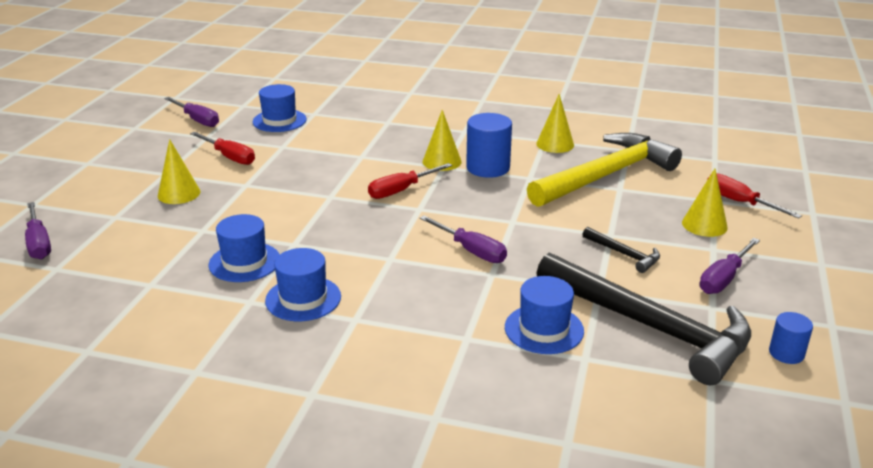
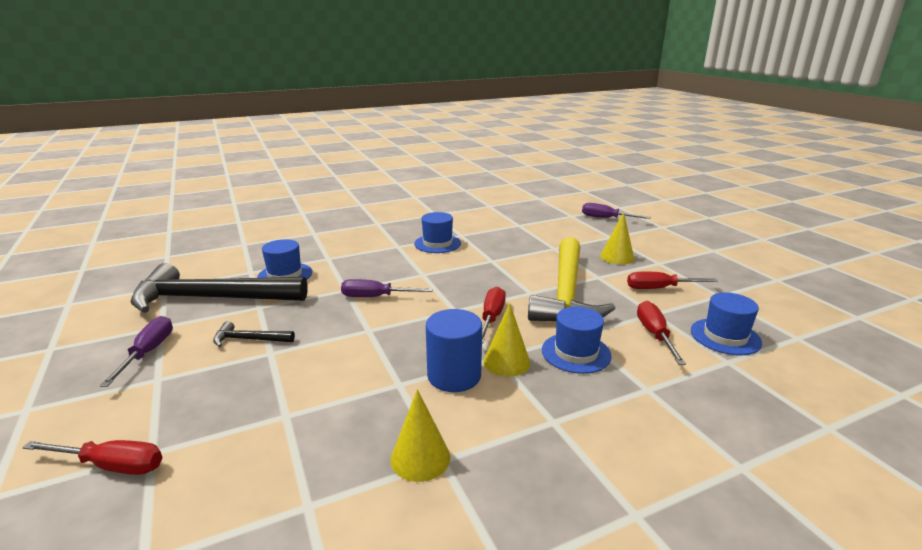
camera: 140 degrees right, 5 degrees down
(197, 120) = (770, 305): purple screwdriver -> none
(244, 262) = (498, 245): blue hat -> blue hat (576, 353)
(317, 137) = (654, 334): none -> red screwdriver
(606, 175) = (312, 429): yellow hammer -> yellow hammer (566, 293)
(704, 225) = (167, 405): yellow cone -> none
(786, 353) = (103, 316): blue cylinder -> none

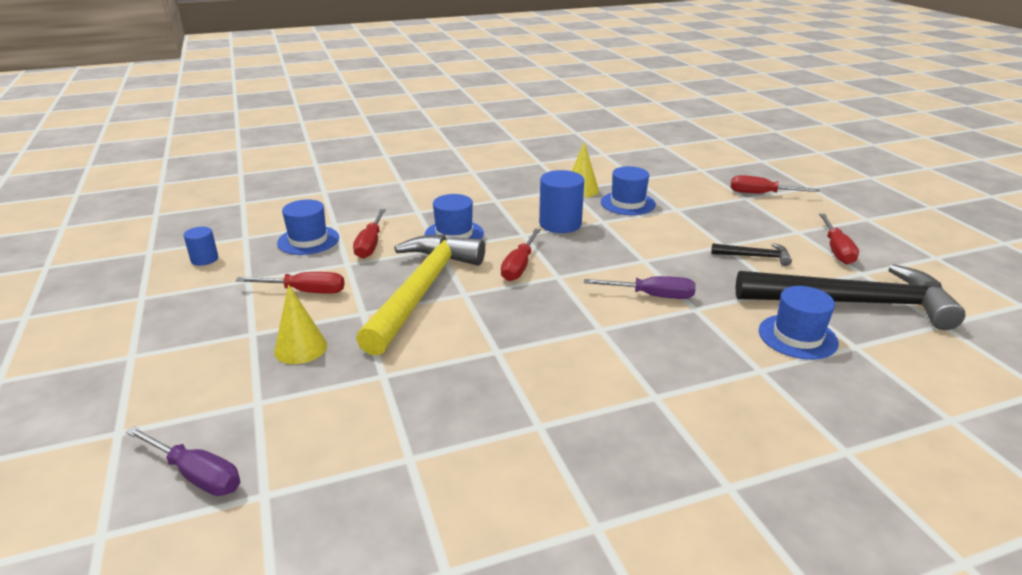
camera: 175 degrees left, 5 degrees up
(148, 352) = (836, 250): purple screwdriver -> red screwdriver
(437, 243) = (584, 399): blue hat -> blue hat (628, 203)
(506, 362) = (516, 230): yellow cone -> none
(790, 311) = (204, 259): none -> blue cylinder

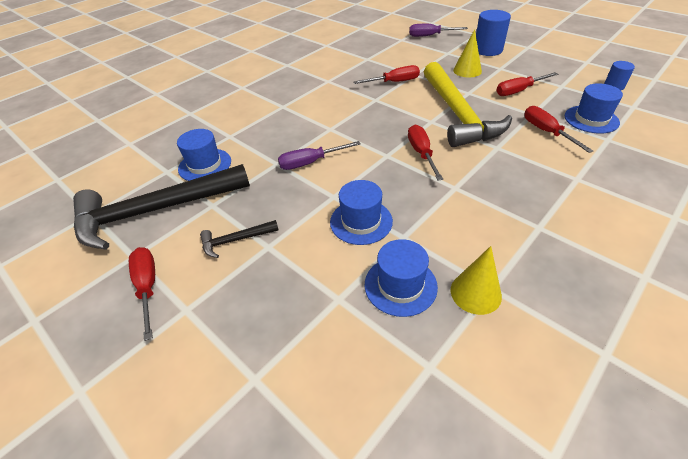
camera: 155 degrees right, 15 degrees up
(454, 234) = (507, 165): blue hat -> blue hat (361, 221)
(560, 224) = (438, 214): blue cylinder -> blue cylinder (487, 50)
(761, 194) = (230, 406): red screwdriver -> red screwdriver (394, 82)

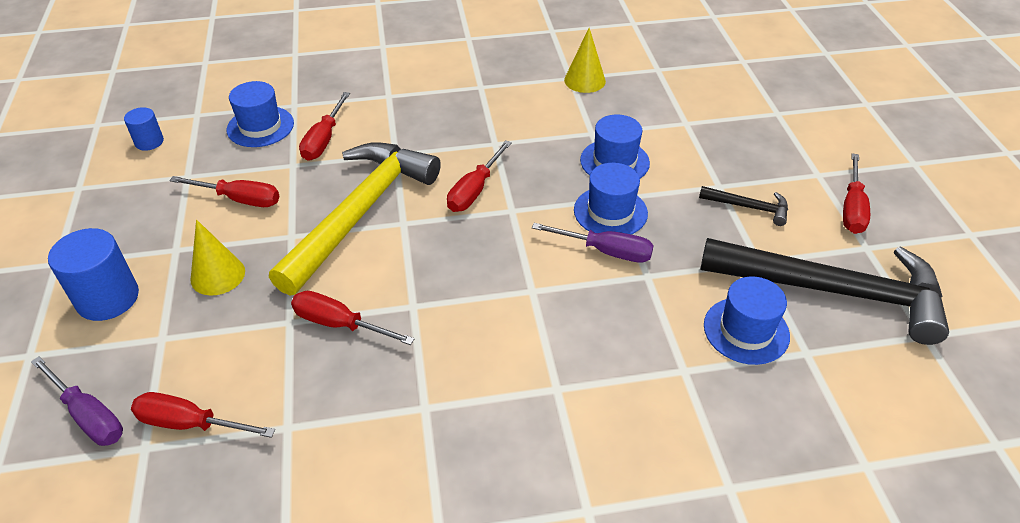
camera: 145 degrees left, 0 degrees up
(398, 47) = (190, 424): none -> red screwdriver
(400, 285) = (631, 108): blue hat -> blue hat (610, 212)

